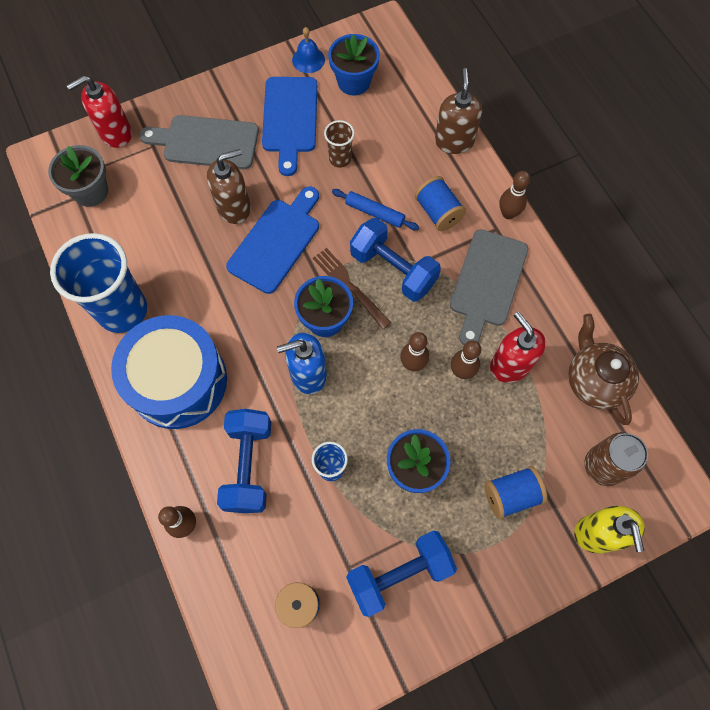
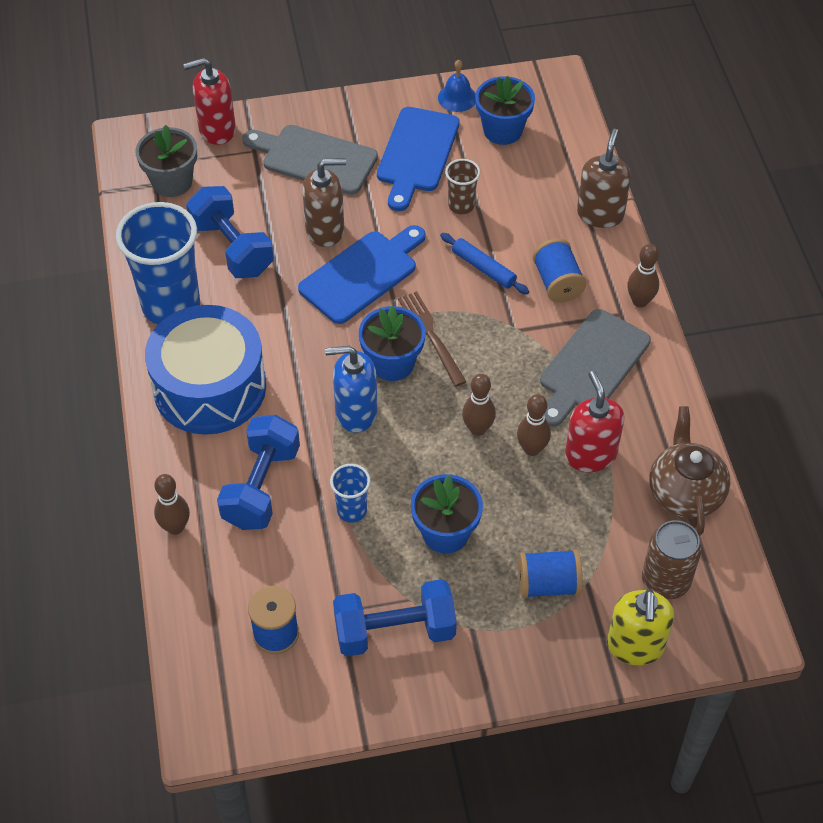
camera: 15 degrees right, 15 degrees down
(393, 269) = (486, 329): blue dumbbell -> blue dumbbell (232, 248)

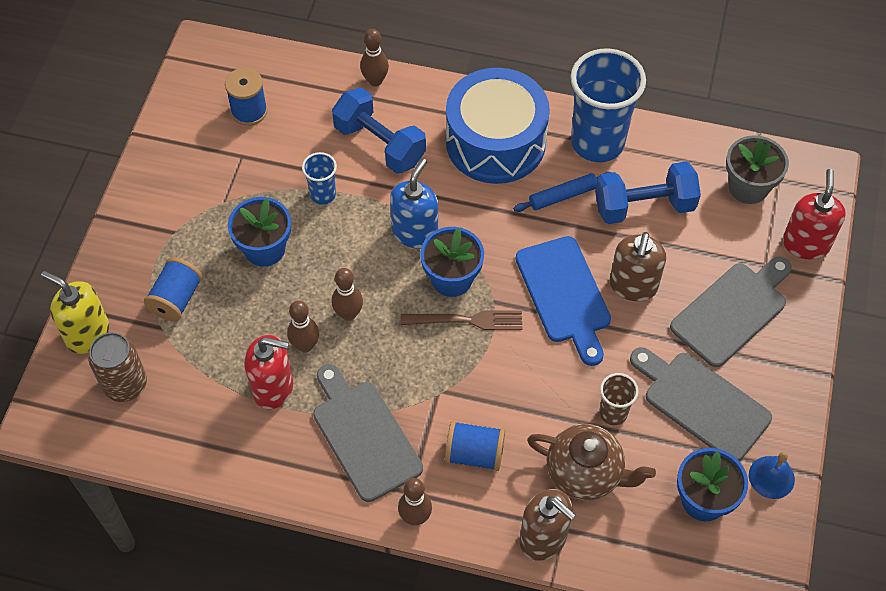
camera: 115 degrees right, 5 degrees up
(394, 631) = (204, 182): blue dumbbell -> none
(416, 154) = (702, 403): blue cutting board -> grey cutting board
(484, 268) = (523, 397): blue rolling pin -> blue rolling pin (563, 196)
(685, 493) = (193, 443): brown teapot -> brown teapot (585, 473)

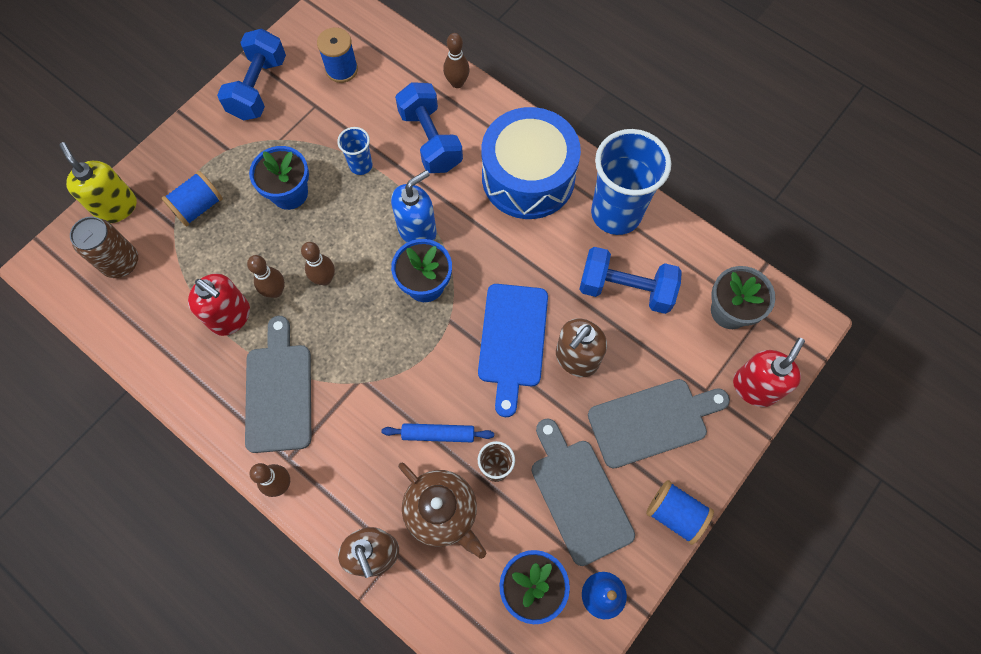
camera: 25 degrees right, 10 degrees up
(171, 161) = (258, 88): none -> blue dumbbell
(467, 320) = (417, 327): brown fork -> none
(474, 454) = (359, 450): blue spool -> blue spool (675, 514)
(563, 196) = (559, 250): blue rolling pin -> blue rolling pin (438, 434)

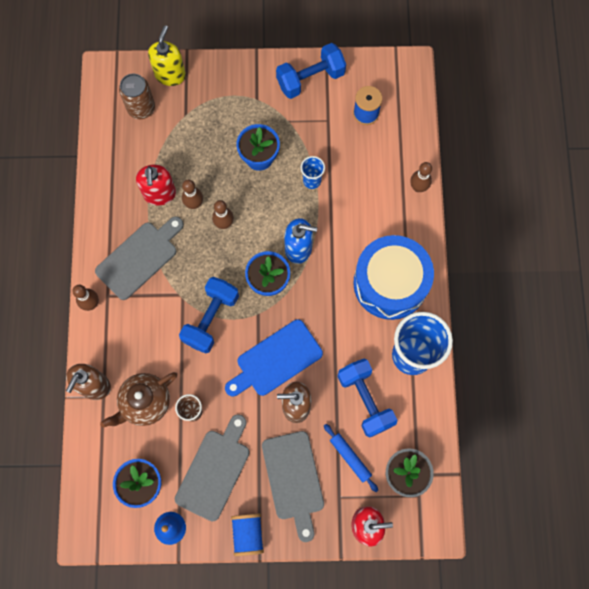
camera: 50 degrees right, 5 degrees up
(198, 207) = (208, 117): blue spool -> none
(430, 140) = (364, 205): blue dumbbell -> blue dumbbell (211, 319)
(438, 434) = (186, 364): blue rolling pin -> blue rolling pin (350, 458)
(442, 512) = (145, 402): brown teapot -> brown teapot turned 45 degrees clockwise
(652, 421) = (293, 480): grey cutting board -> grey cutting board turned 45 degrees clockwise

